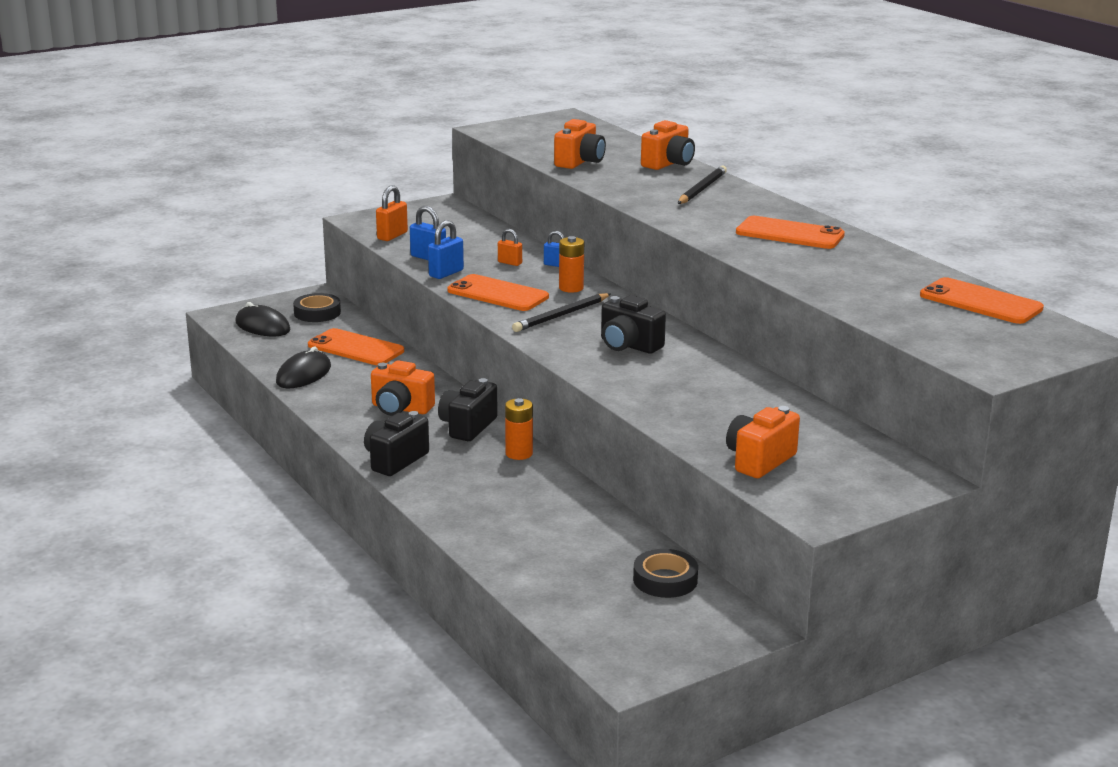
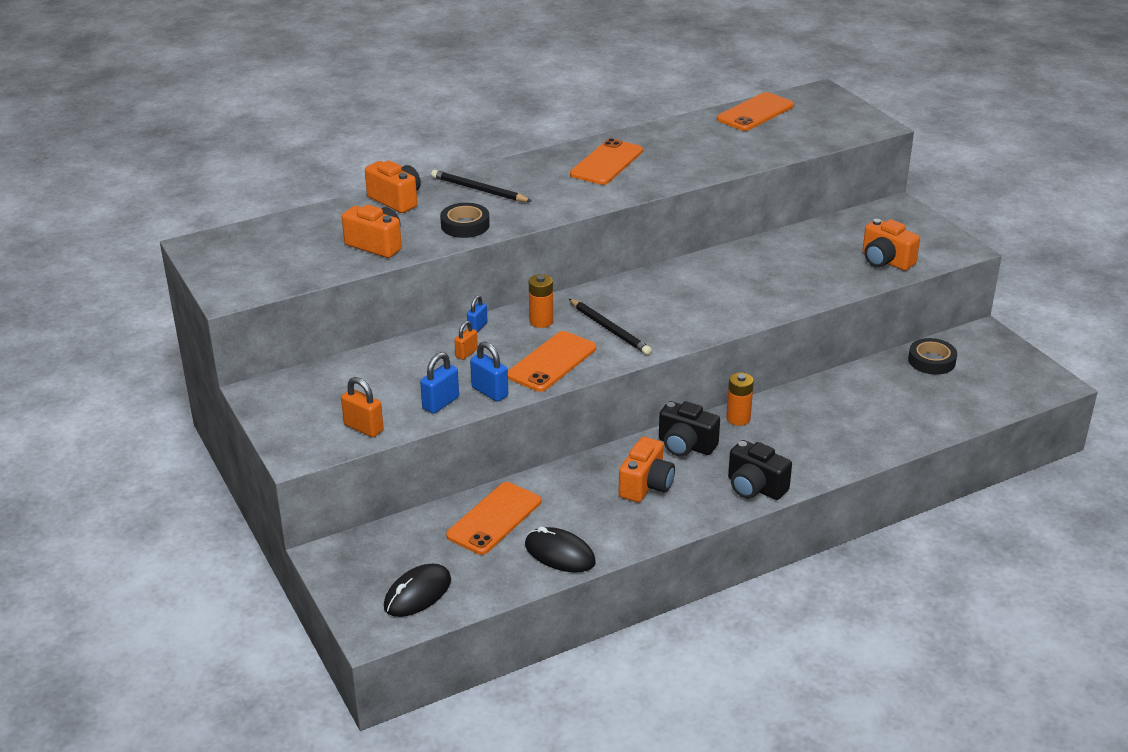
camera: 85 degrees left, 10 degrees up
(317, 313) = (385, 551): black tape -> black tape (465, 225)
(628, 345) = (679, 299): black camera -> none

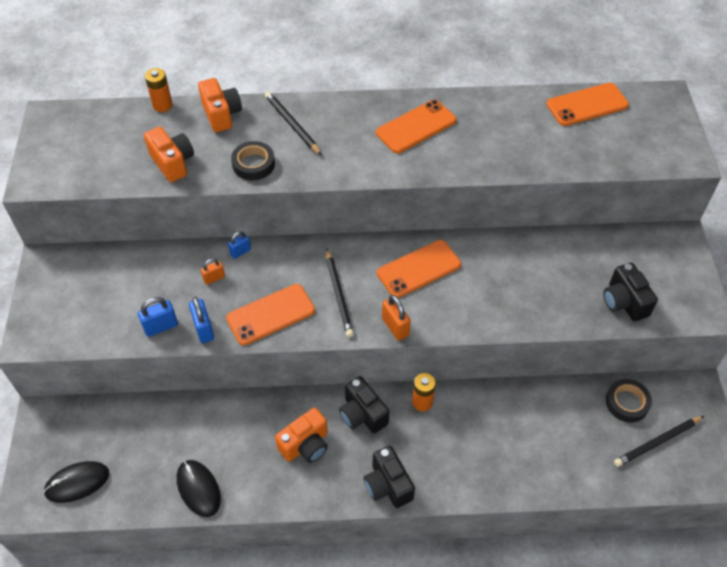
camera: 25 degrees right, 20 degrees up
(363, 428) = (91, 330): orange padlock -> orange padlock (395, 327)
(494, 519) = (175, 430): orange phone -> orange phone (419, 269)
(541, 321) = (292, 264): orange battery -> orange battery (162, 105)
(885, 261) = (624, 302): orange camera -> black camera
(980, 379) = (657, 442): none -> black pencil

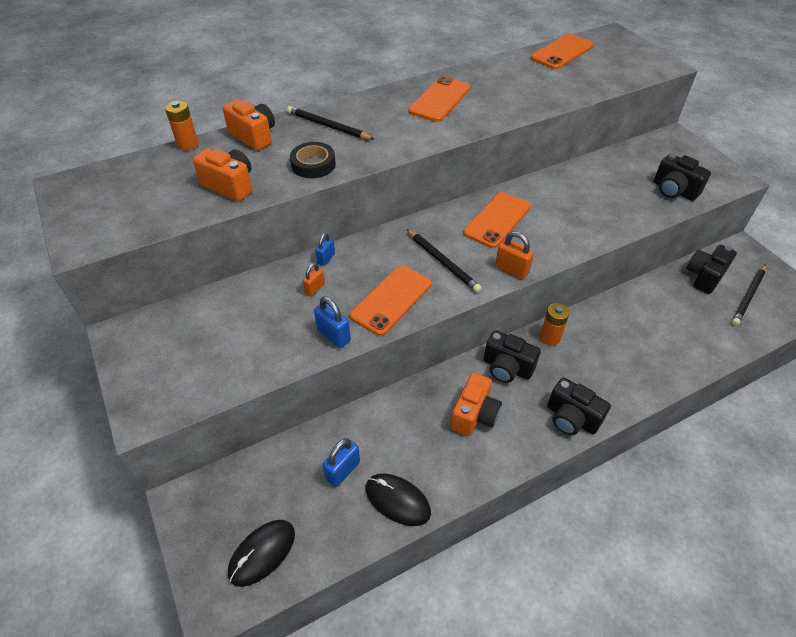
camera: 25 degrees left, 5 degrees down
(161, 326) = (287, 349): blue padlock -> blue padlock (343, 470)
(627, 403) = (704, 277): black tape -> black camera

